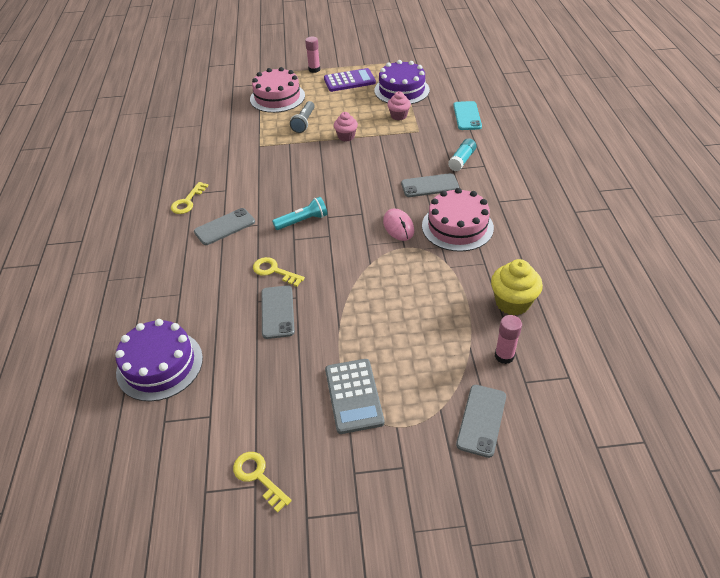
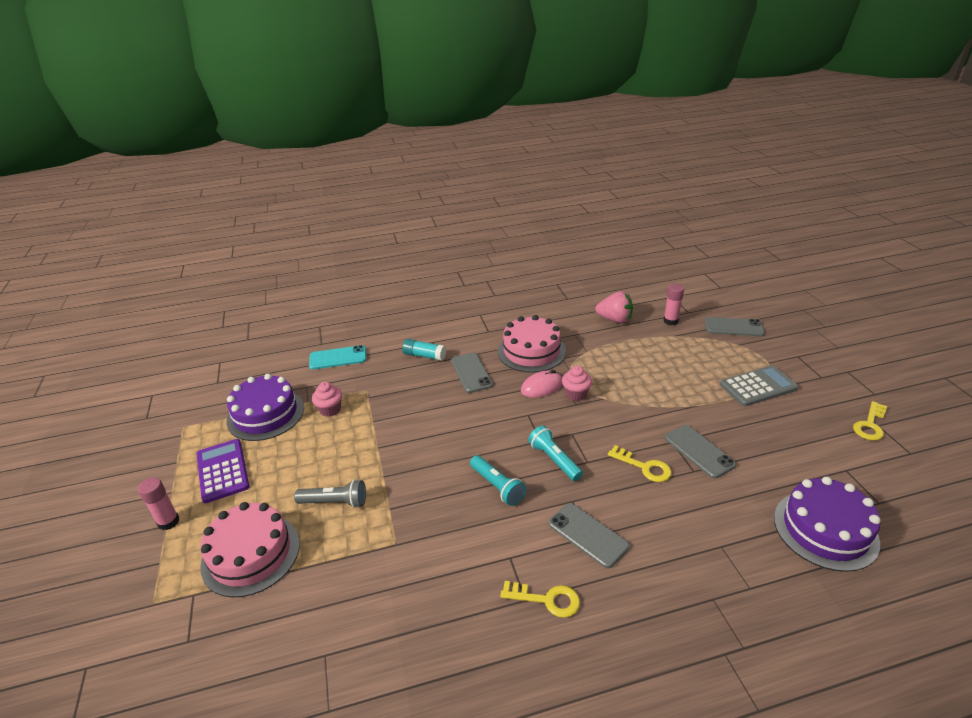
camera: 100 degrees left, 10 degrees down
(274, 271) = (644, 467): yellow key -> yellow key turned 75 degrees counterclockwise
(277, 312) = (699, 451): grey phone -> grey phone turned 75 degrees clockwise
(288, 189) = (497, 486): none -> turquoise flashlight
(346, 137) = (375, 450): pink cupcake -> pink cupcake (576, 394)
(512, 302) = (615, 319): yellow cupcake -> pink strawberry

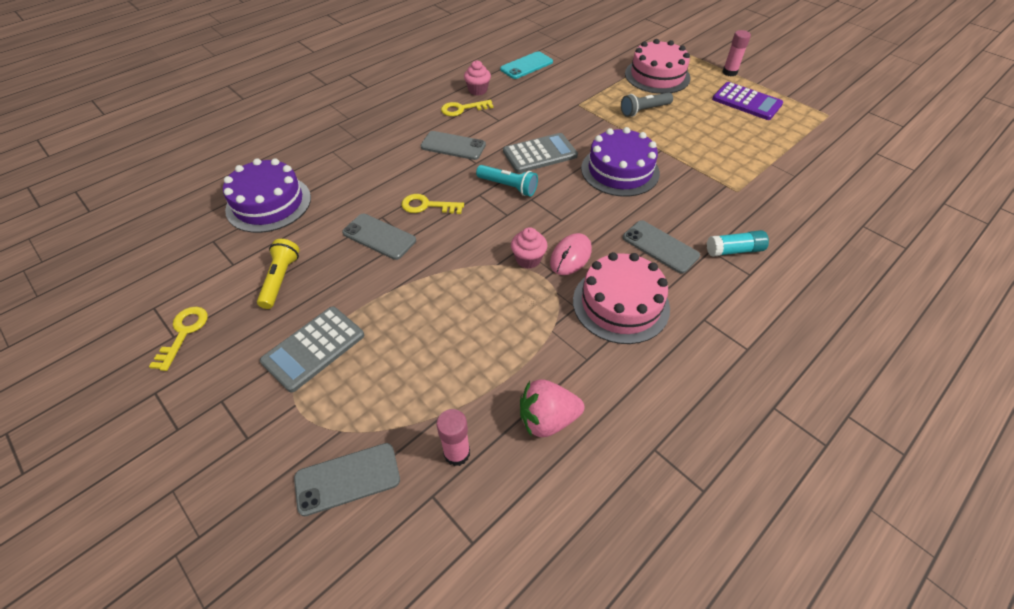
camera: 150 degrees right, 15 degrees up
(265, 414) = (786, 143): purple cake -> purple cake (620, 170)
(330, 410) = (741, 164): pink cupcake -> pink cupcake (478, 90)
(338, 358) = (817, 214): turquoise phone -> turquoise phone (526, 66)
(497, 486) = (540, 154): turquoise flashlight -> grey calculator
(793, 441) = (280, 279): none -> yellow flashlight

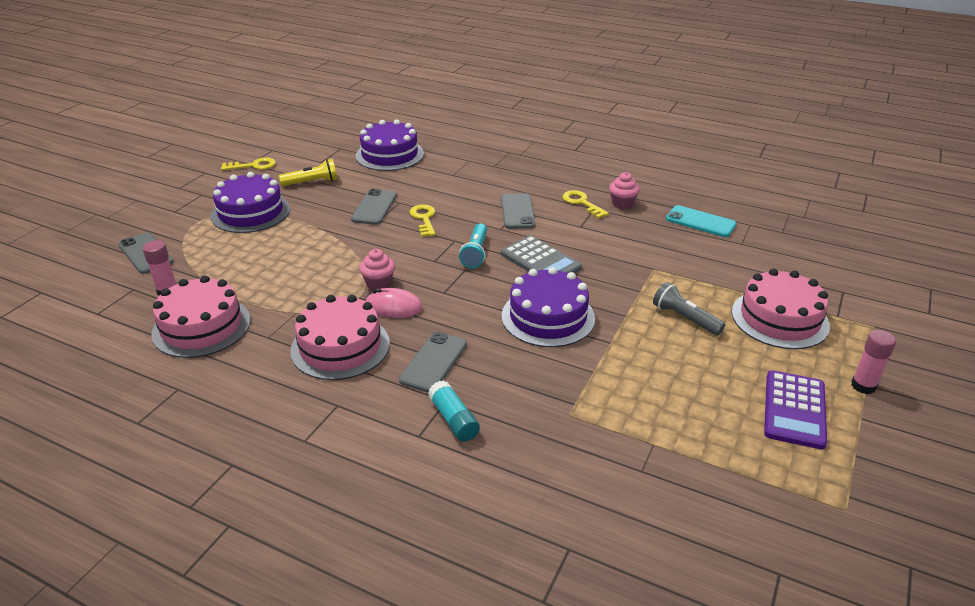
camera: 70 degrees right, 15 degrees down
(314, 348) = (250, 212): grey calculator -> purple cake
(547, 419) = (201, 326): pink strawberry -> pink cake

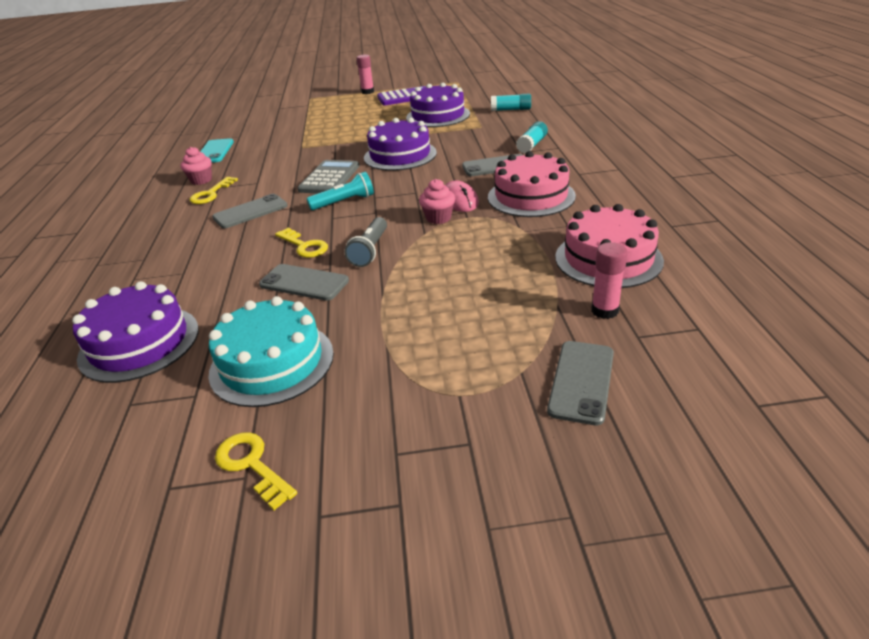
camera: 120 degrees left, 0 degrees up
(250, 212) = (399, 363): purple cake -> purple cake (438, 115)
(312, 182) = (272, 362): yellow flashlight -> turquoise cake
(374, 207) = (304, 283): grey phone -> grey phone turned 45 degrees clockwise
(424, 219) = (304, 246): yellow key -> yellow key turned 90 degrees counterclockwise
(609, 481) = (511, 110): none -> turquoise glue stick
(685, 318) = (353, 128): grey flashlight -> grey flashlight (370, 250)
(779, 319) = (326, 112): pink cake -> none

